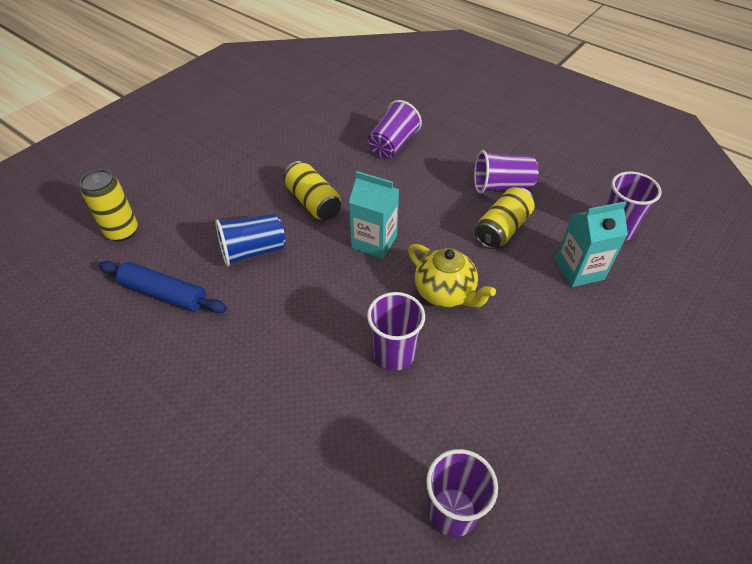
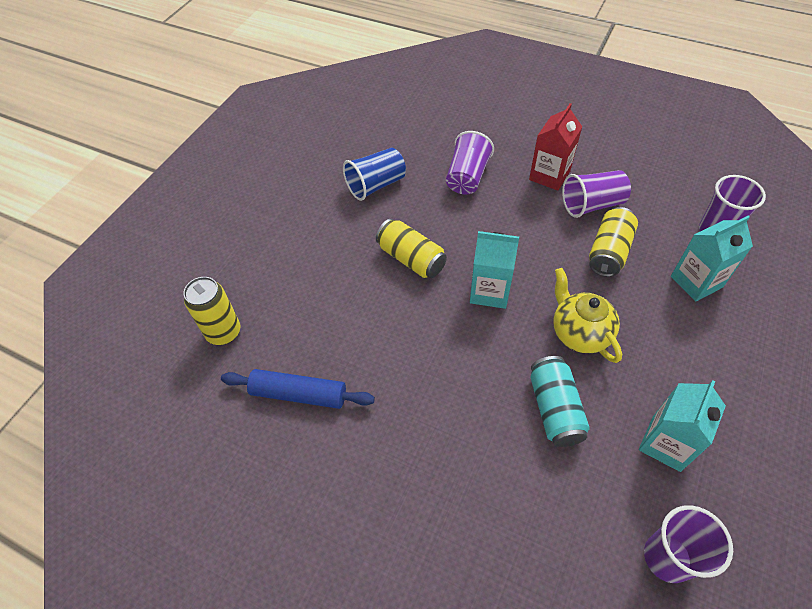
camera: 10 degrees left, 5 degrees up
(253, 251) = (371, 326): blue cup -> blue cup (376, 185)
(394, 354) = (554, 409): purple cup -> turquoise can
(445, 293) = (579, 333): yellow teapot -> yellow teapot turned 150 degrees counterclockwise
(470, 156) = (549, 175): none -> red carton
(492, 407) = (666, 443): none -> turquoise carton

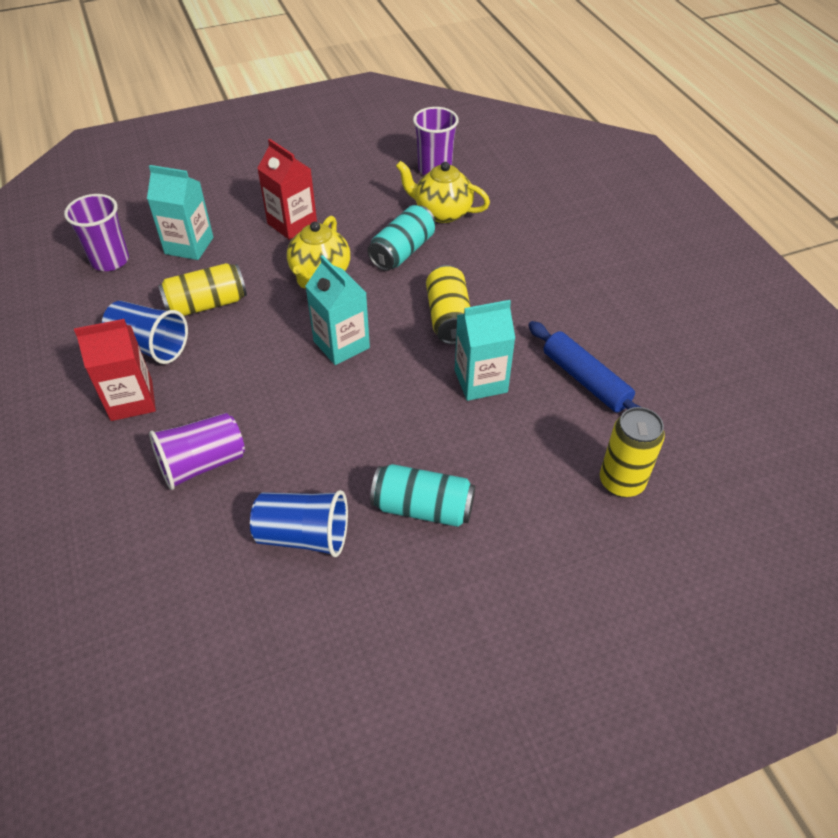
camera: 140 degrees left, 5 degrees down
(330, 236) = (423, 508): none -> turquoise can
(411, 259) = (370, 420): yellow can -> yellow can (448, 318)
(582, 491) = (442, 212): none -> yellow teapot
(592, 205) = (150, 346): purple cup -> blue cup
(666, 443) = (361, 199): turquoise carton -> turquoise carton (480, 381)
(669, 363) = (292, 224): none -> red carton

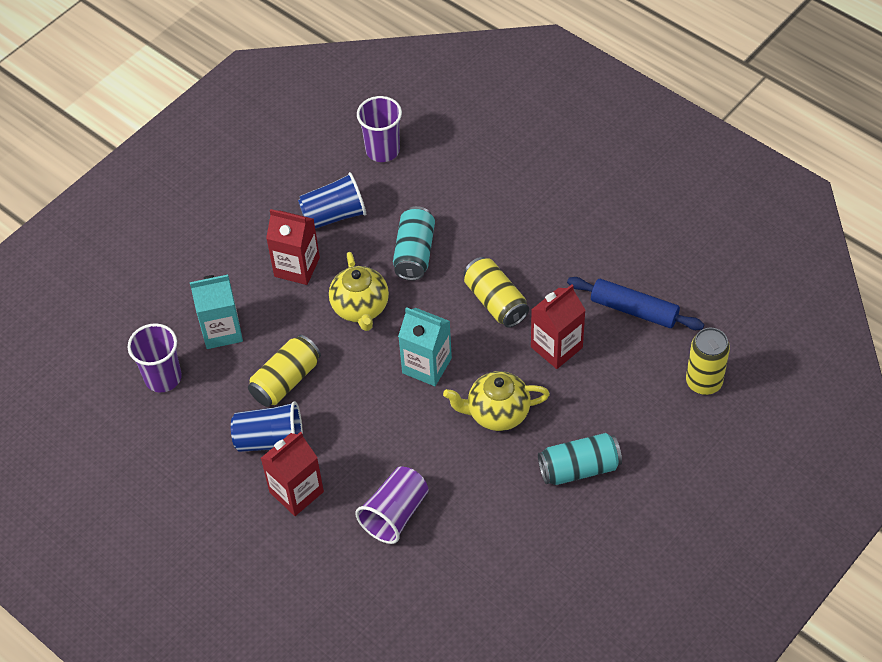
camera: 25 degrees left, 5 degrees up
(304, 536) = (510, 529): blue cup -> blue cup (334, 215)
(442, 212) = (421, 196): yellow teapot -> yellow teapot (497, 413)
(480, 381) = (556, 347): turquoise carton -> red carton

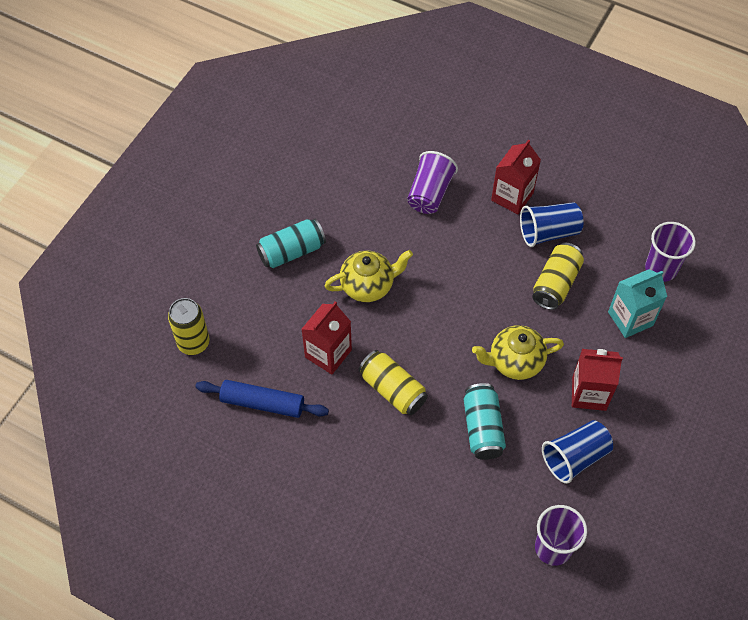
camera: 165 degrees right, 5 degrees up
(360, 308) = (515, 362): yellow teapot -> yellow teapot turned 75 degrees counterclockwise
(427, 365) = (439, 317): turquoise carton -> none

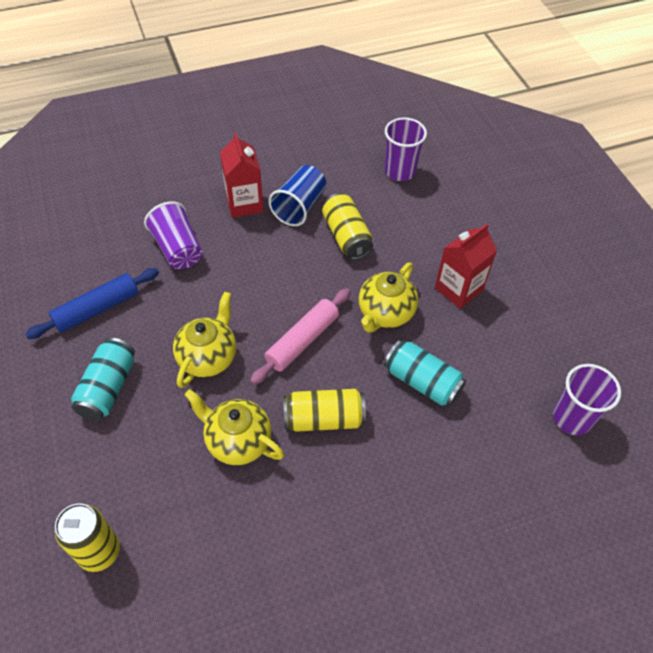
camera: 50 degrees left, 5 degrees down
(262, 403) = (228, 539): blue rolling pin -> blue rolling pin (97, 309)
(328, 353) = (237, 441): red carton -> yellow teapot
(437, 329) = (302, 341): none -> pink rolling pin
(575, 457) = (504, 340): blue cup -> none
(630, 318) = (421, 218): turquoise carton -> none

